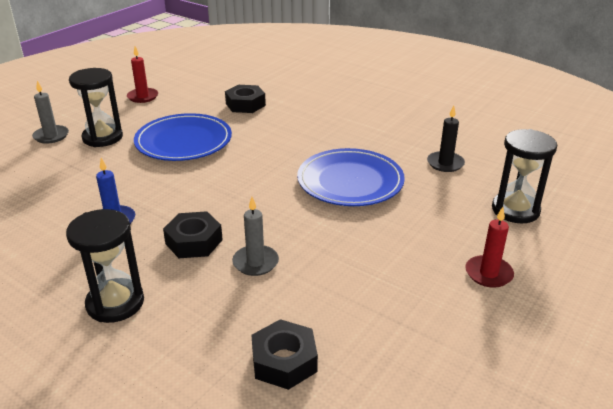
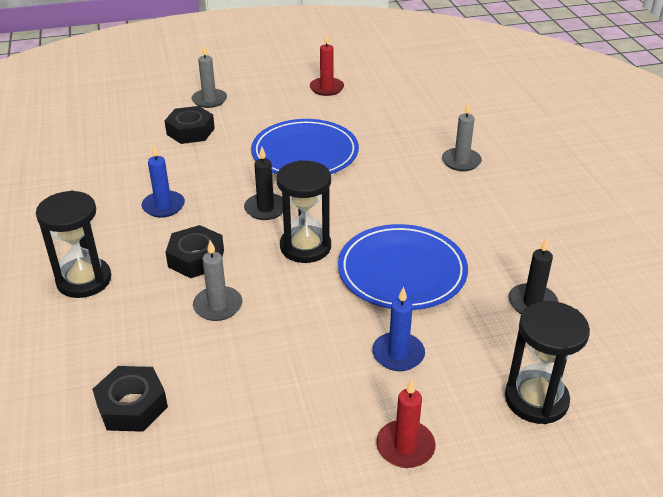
camera: 40 degrees right, 5 degrees up
(102, 137) = (245, 119): black hourglass -> black hourglass (305, 247)
(203, 187) = (265, 209): none -> black candle
(245, 104) = (410, 136): black nut -> black nut (190, 131)
(299, 107) = (461, 161): none -> grey candle
(413, 227) = (398, 354): none -> blue candle

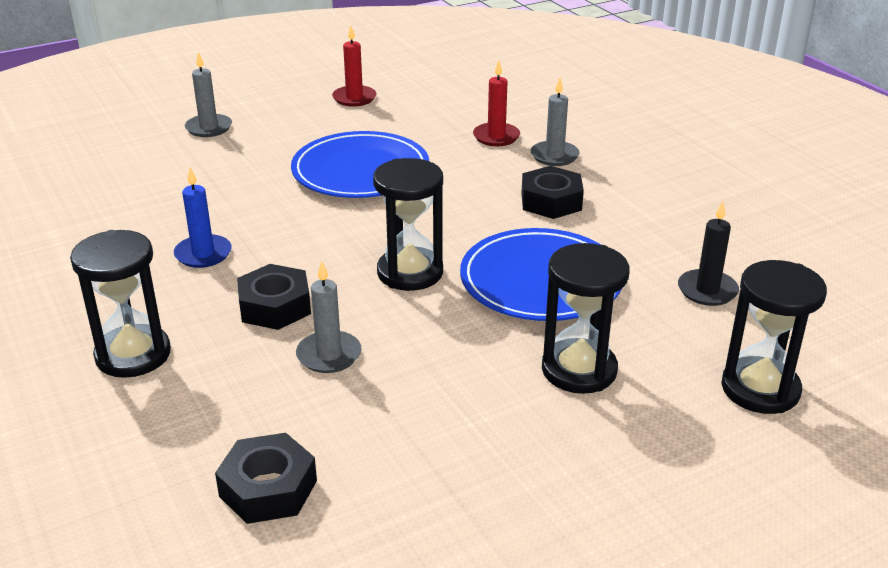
camera: 15 degrees left, 5 degrees down
(190, 131) = (200, 165): black nut -> black nut (551, 201)
(265, 209) = (339, 238): black candle -> none
(398, 354) = (579, 370): blue candle -> black hourglass
(405, 446) = (635, 467): red candle -> red candle (496, 137)

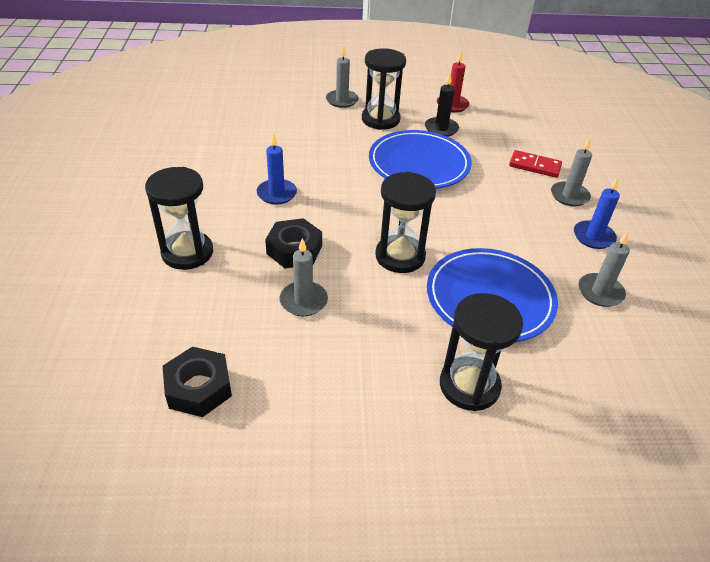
camera: 25 degrees right, 10 degrees up
(496, 137) = (534, 166): red candle -> red domino
(551, 201) = (541, 234): black nut -> none
(607, 188) = (593, 237): none -> blue candle
(649, 238) = (600, 292): none -> grey candle
(707, 290) = (618, 357): black candle -> black candle (441, 129)
(760, 389) = (606, 466): black hourglass -> black hourglass (380, 119)

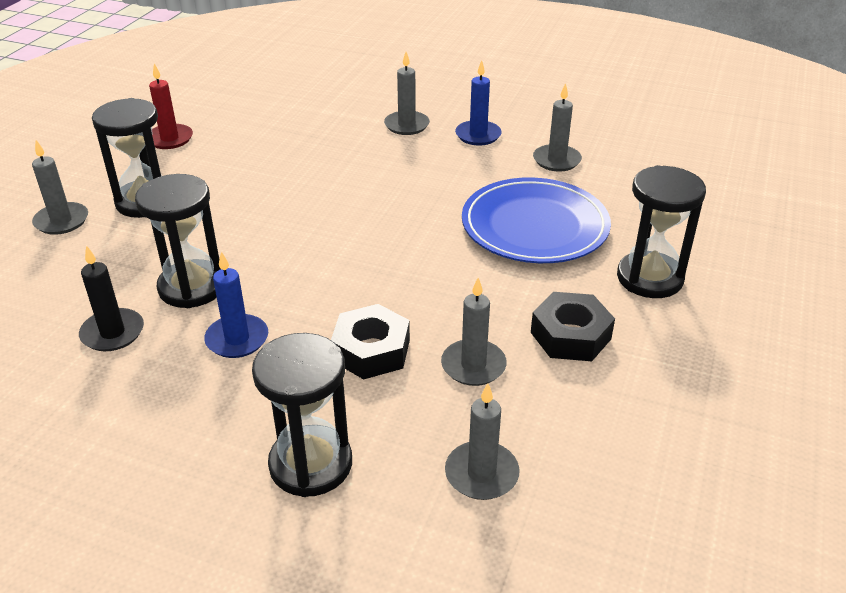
camera: 65 degrees left, 5 degrees down
(199, 388) = (588, 498): black nut -> black nut (570, 335)
(204, 328) = (481, 473): none -> grey candle
(400, 256) = (435, 266): black hourglass -> black hourglass (192, 287)
(419, 164) = (271, 201): blue plate -> none
(441, 129) = (213, 162): black candle -> black candle (113, 333)
(534, 166) = (341, 127): red domino -> none

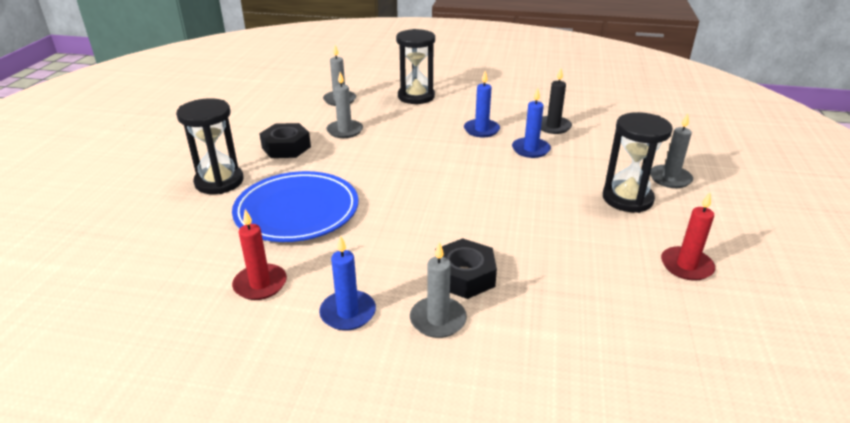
camera: 170 degrees right, 5 degrees down
(192, 287) = (530, 149): black hourglass -> blue candle
(371, 350) = (403, 132): black nut -> black nut (464, 276)
(556, 160) = (260, 284): grey candle -> red candle

